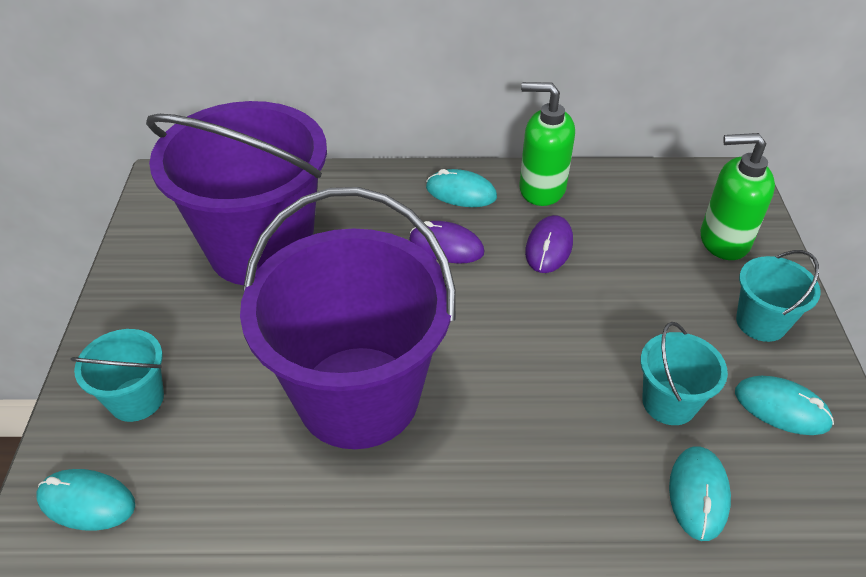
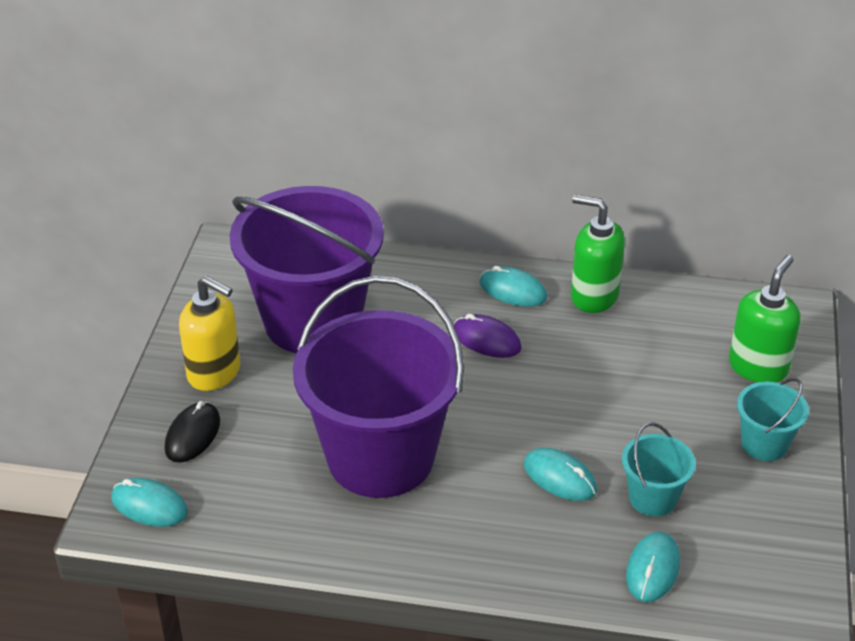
camera: 10 degrees right, 5 degrees down
(136, 399) = (192, 435): turquoise bucket -> black mouse
(158, 319) = (214, 372): none -> yellow soap dispenser
(549, 247) = (584, 352): purple mouse -> none
(723, 241) = (758, 367): green soap dispenser -> green soap dispenser turned 105 degrees clockwise
(781, 408) = (753, 516): turquoise mouse -> turquoise mouse (560, 477)

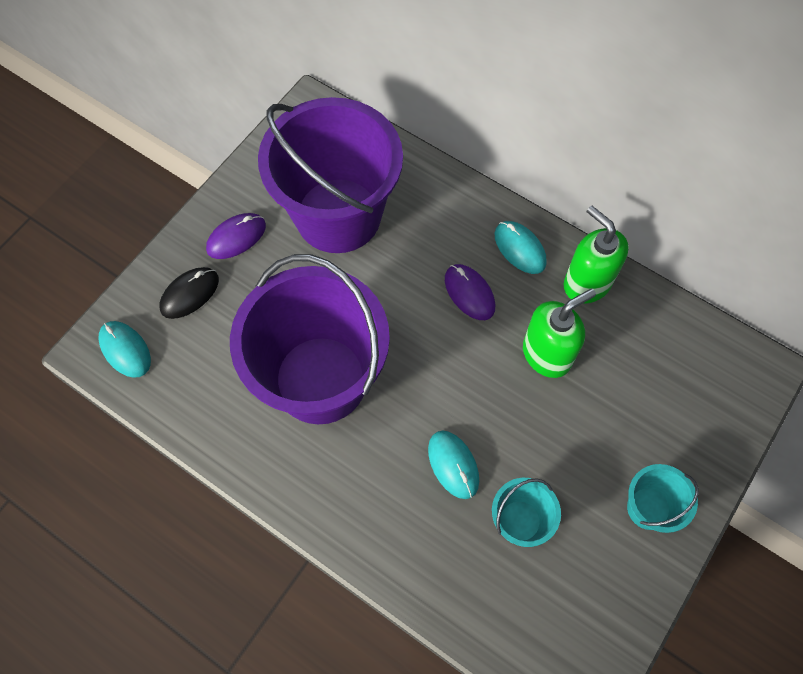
camera: 25 degrees right, 25 degrees up
(214, 372) = (236, 237): yellow soap dispenser -> purple mouse
(652, 569) = (479, 594): turquoise mouse -> none
(758, 367) = (691, 422): green soap dispenser -> green soap dispenser (547, 354)

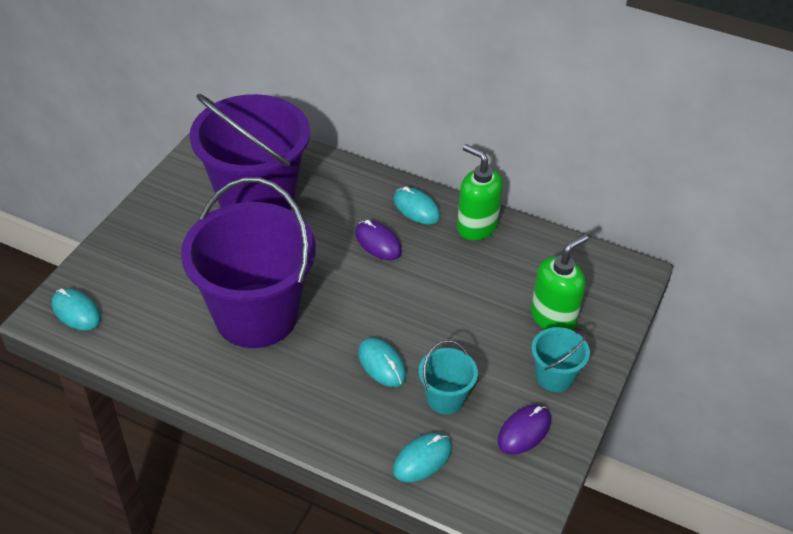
camera: 10 degrees left, 20 degrees down
(190, 294) = (131, 266): black mouse -> none
(236, 237) = (168, 222): purple mouse -> purple mouse (524, 431)
(483, 600) = (422, 459): none -> turquoise mouse
(547, 354) = (451, 278): green soap dispenser -> green soap dispenser (553, 317)

